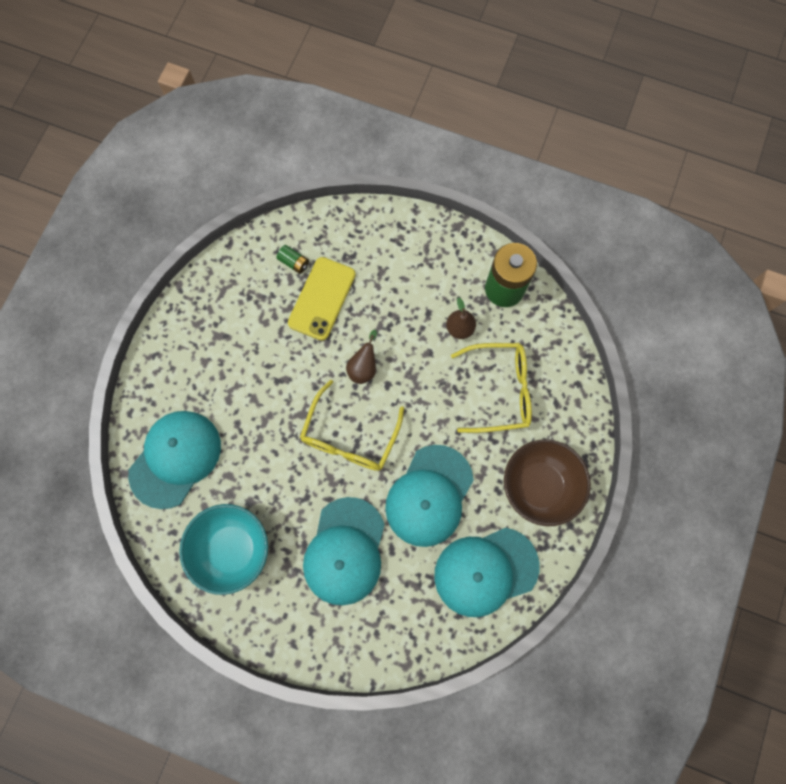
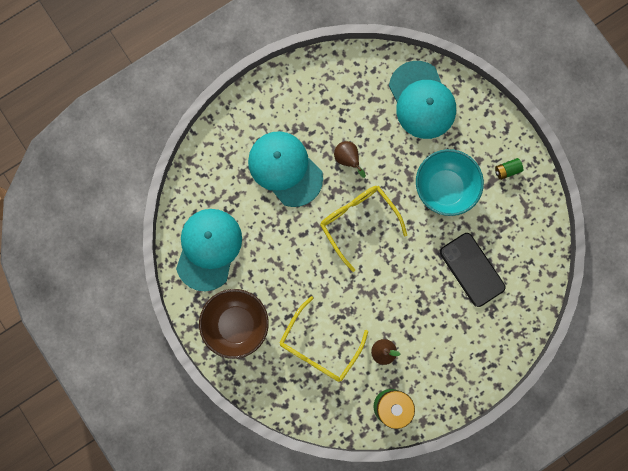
camera: 125 degrees right, 5 degrees up
(232, 549) = (336, 100): turquoise bowl -> turquoise bowl (445, 188)
(294, 262) = (514, 268): green battery -> green battery (507, 170)
(322, 299) = (472, 269): yellow phone -> black phone
(363, 367) = (400, 264): brown pear -> brown pear (348, 159)
(429, 496) = (282, 247): turquoise cap -> none

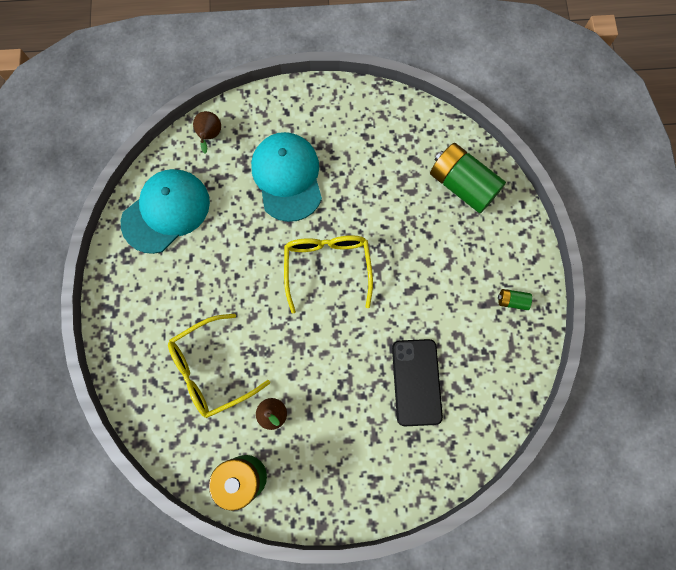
camera: 30 degrees right, 5 degrees down
(236, 324) = (145, 299): brown bowl -> none
(348, 159) = (354, 201): brown pear -> brown pear (209, 136)
(422, 100) = (462, 185): turquoise cap -> green battery
(445, 188) = (436, 283): turquoise bowl -> none

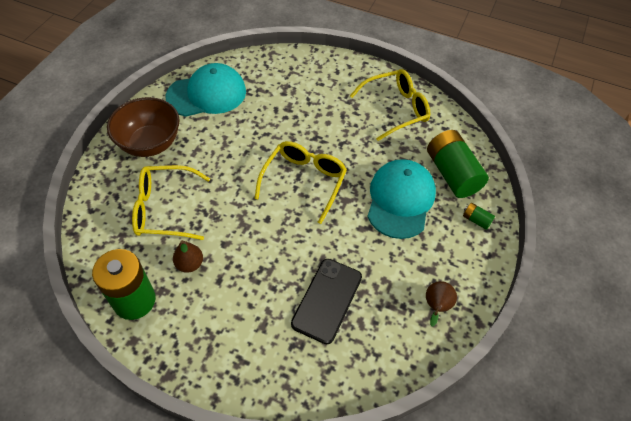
camera: 25 degrees right, 20 degrees down
(147, 304) = (150, 144): none -> brown bowl
(209, 136) = (270, 63): brown pear -> brown pear (436, 307)
(287, 177) = (311, 110): turquoise cap -> turquoise cap (400, 200)
(371, 132) = (395, 109): none -> yellow glasses
(512, 301) = (451, 278): green battery -> green battery (476, 220)

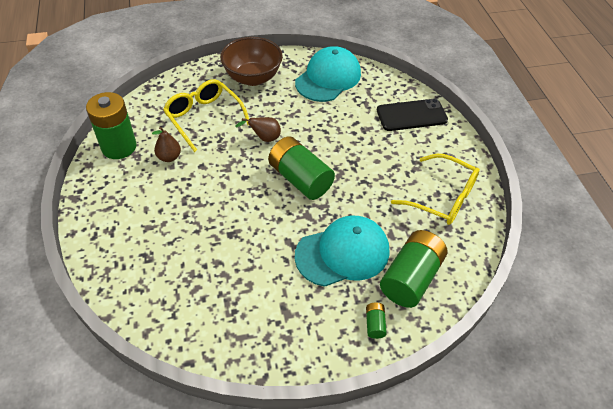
camera: 55 degrees right, 5 degrees down
(207, 94) = (328, 78): turquoise cap -> turquoise cap turned 90 degrees counterclockwise
(304, 182) = (300, 179): yellow glasses -> green battery
(327, 300) = (199, 255): black phone -> black phone (411, 115)
(436, 307) = (252, 337): brown pear -> brown pear (264, 138)

